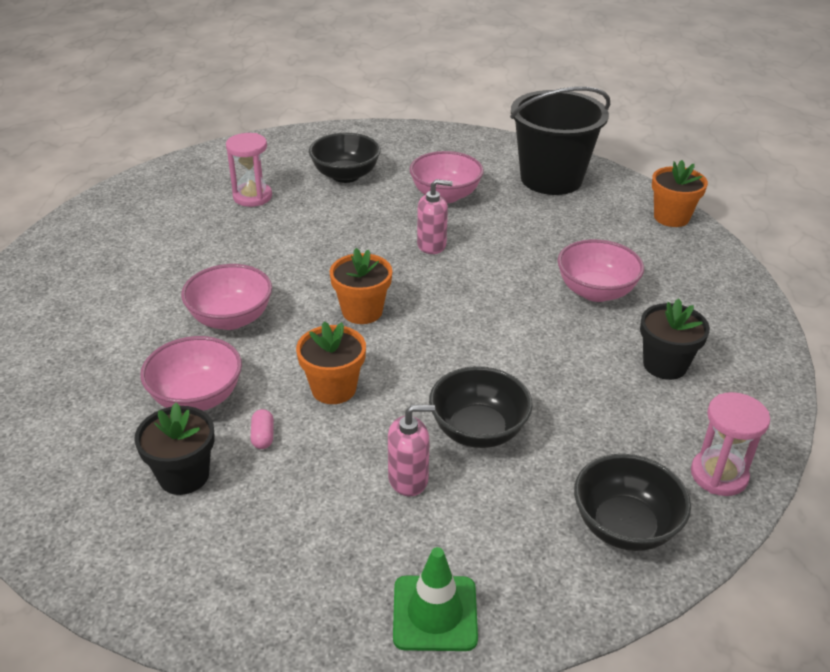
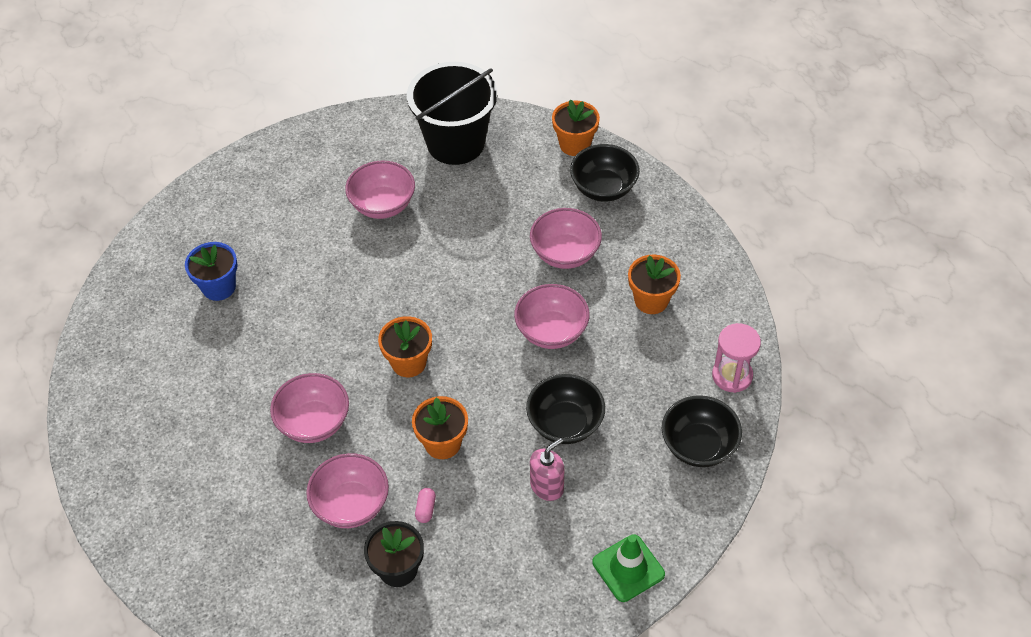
camera: 30 degrees left, 15 degrees up
(252, 197) = (219, 287): pink hourglass -> blue flower pot
(263, 436) = (426, 509): pink capsule -> pink capsule turned 45 degrees clockwise
(345, 175) = (280, 222): black bowl -> black bowl (603, 188)
(432, 245) = (412, 267): pink soap dispenser -> none
(529, 346) = (551, 331): none -> pink bowl
(665, 365) = (651, 300): black flower pot -> orange flower pot

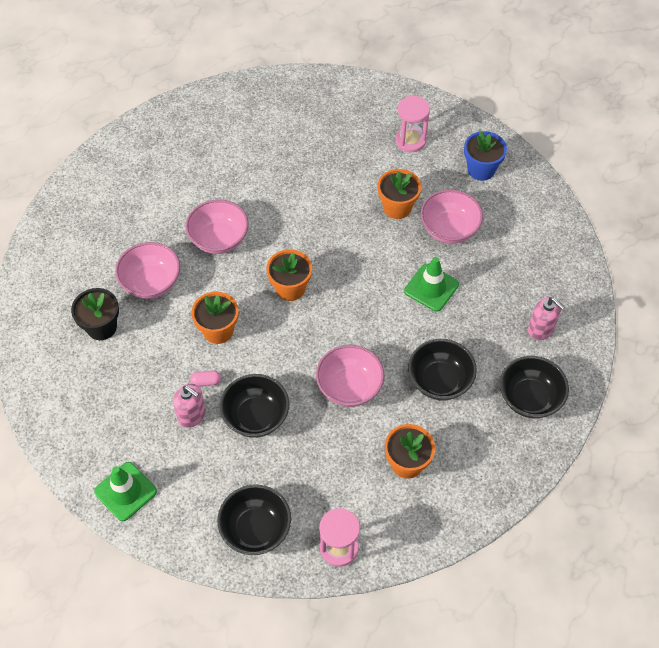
camera: 75 degrees right, 5 degrees up
(219, 287) = (330, 143): blue flower pot -> blue flower pot (481, 169)
(248, 212) = (410, 140): none -> pink hourglass
(426, 509) = (156, 333): pink capsule -> pink capsule (206, 381)
(451, 236) = (431, 288): none -> green traffic cone
(456, 143) = (540, 266): black bucket -> none
(529, 161) = (541, 329): none -> pink soap dispenser
(565, 253) = (440, 381): pink bowl -> black bowl
(575, 144) = (576, 363): orange flower pot -> orange flower pot (397, 207)

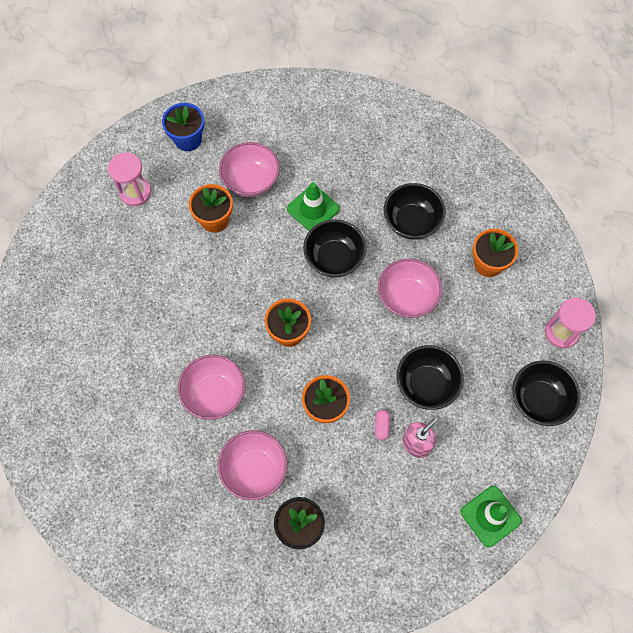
camera: 80 degrees left, 10 degrees up
(529, 398) = (438, 157): black bowl -> black bowl (334, 258)
(541, 329) = (372, 132): pink soap dispenser -> none

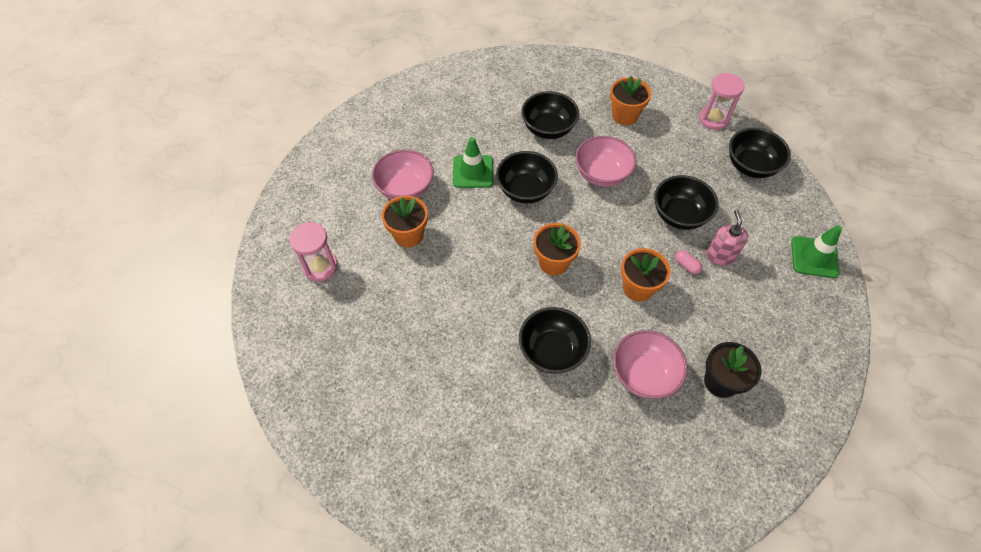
camera: 45 degrees left, 10 degrees down
(188, 139) = (322, 199): blue flower pot -> none
(214, 393) = (552, 351): pink bowl -> black bowl

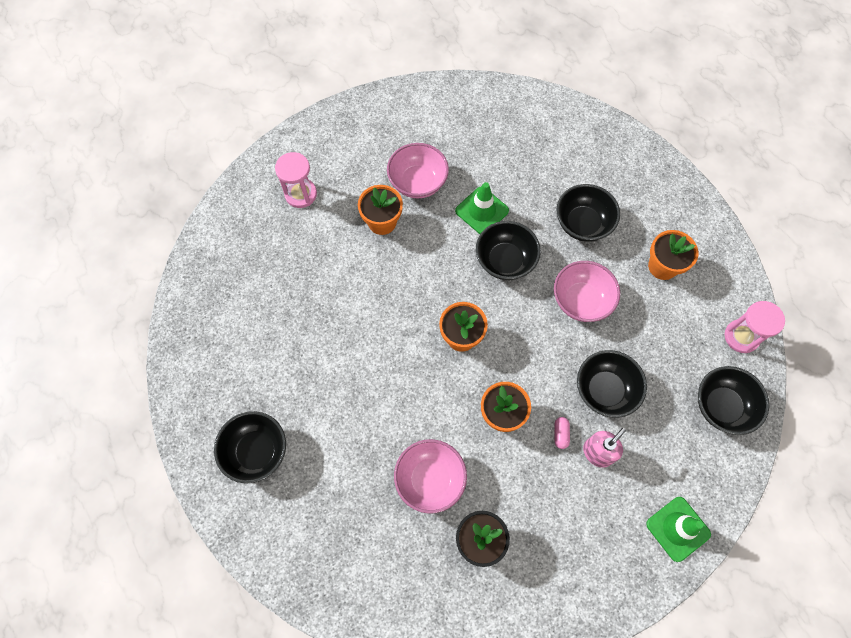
camera: 45 degrees right, 10 degrees up
(552, 351) = (386, 400): black bowl -> black bowl (256, 451)

